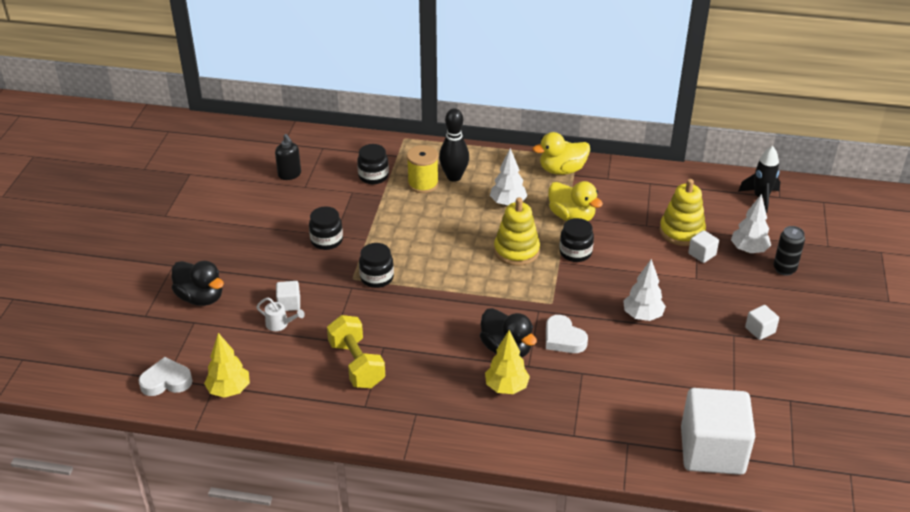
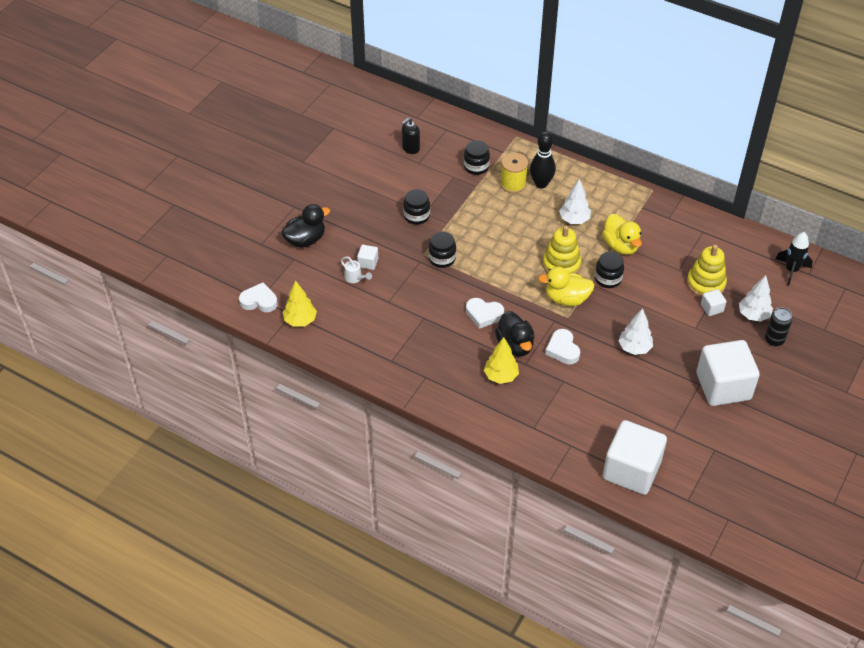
camera: 20 degrees right, 10 degrees up
(200, 297) = (305, 240): black duck -> black duck turned 90 degrees counterclockwise
(289, 174) = (410, 148): black soap dispenser -> black soap dispenser turned 60 degrees clockwise
(356, 364) = (398, 326): yellow dumbbell -> none
(453, 325) = (484, 314): none -> white heart
(562, 170) = (634, 200): yellow duck -> yellow duck (566, 299)
(760, 330) = (723, 386): white cube -> white cube, size x2.43

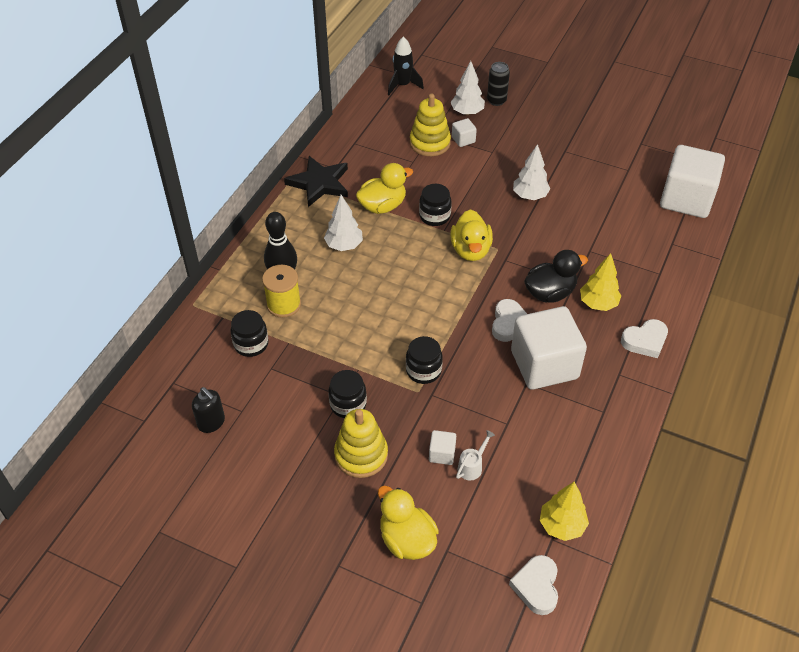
camera: 95 degrees left, 0 degrees up
(305, 240) = (407, 539): black duck -> yellow duck
(561, 264) = (418, 255): yellow stacking toy -> yellow stacking toy (361, 455)
(562, 349) = (545, 252): white heart -> white heart (645, 341)
(648, 207) = (319, 183): none -> black star
(723, 386) = (563, 135): white cube -> white cube (544, 364)

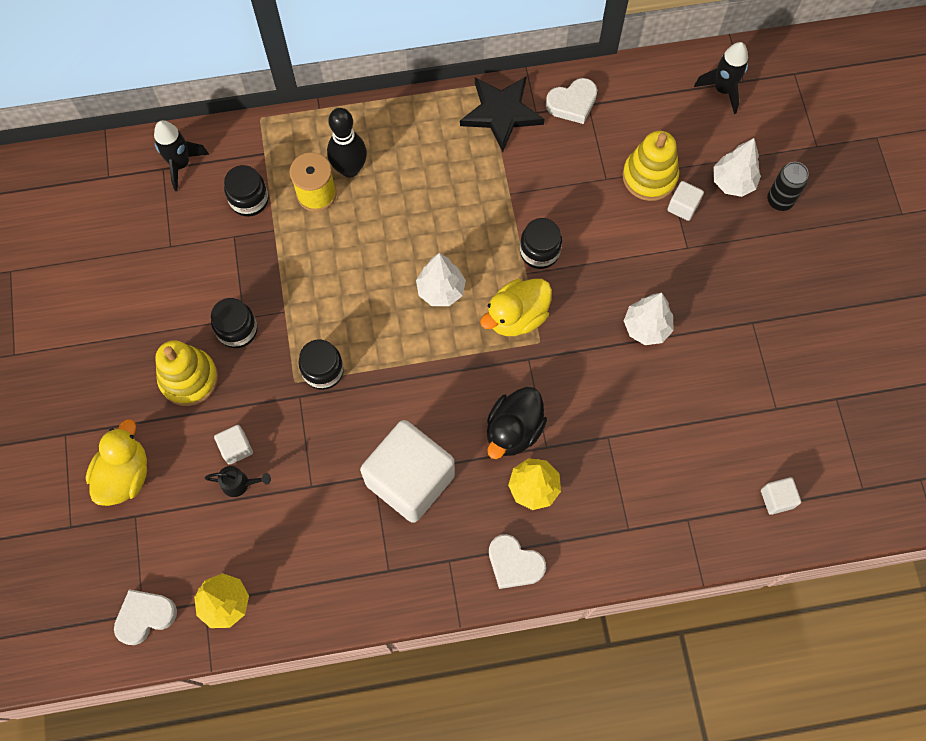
camera: 55 degrees right, 20 degrees up
(181, 370) = (181, 164): none -> black rocket
(211, 422) = (141, 231): black soap dispenser -> none
(344, 245) = (432, 194): white tree -> white tree (440, 290)
(382, 206) = (515, 193): yellow duck -> none
(472, 466) = (239, 484): white watering can -> black watering can
(509, 323) = (441, 414): white heart -> white heart (572, 103)
(550, 293) = (513, 430): black duck -> black duck turned 90 degrees clockwise
(686, 199) = (777, 499): white cube -> white cube, size x0.41

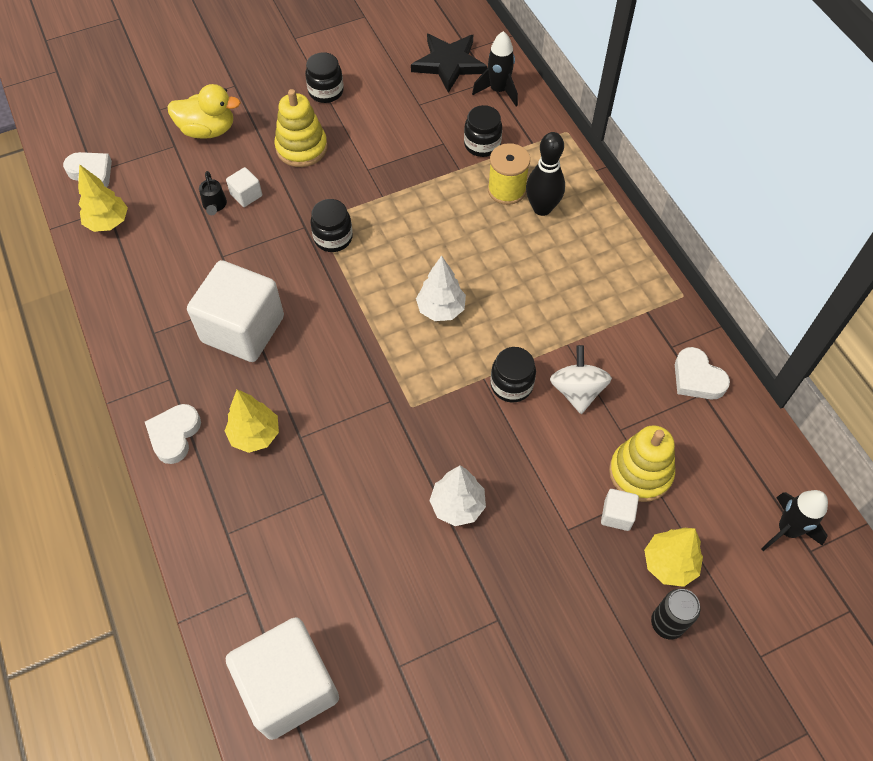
camera: 75 degrees right, 10 degrees down
(237, 330) = (355, 168): black jar -> black jar (326, 91)
(501, 113) = (656, 316): black star -> black star (449, 64)
(513, 430) = (311, 404): black duck -> none
(516, 317) = (433, 380): yellow duck -> none
(560, 200) = (577, 391): none -> white spinning top
(732, 182) = (669, 564): white tree -> yellow tree
(777, 499) = (289, 686): white cube -> white cube, size x2.43

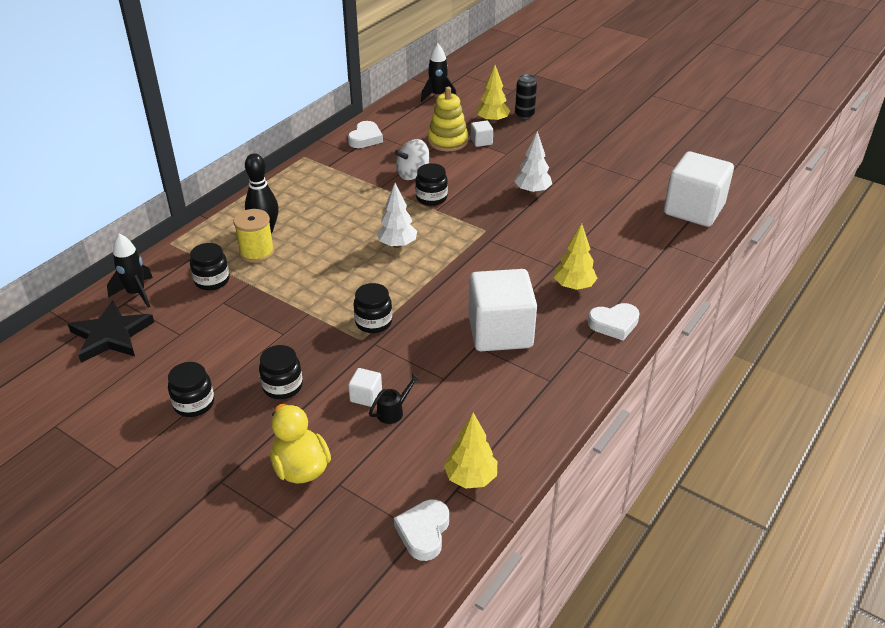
camera: 120 degrees left, 20 degrees down
(301, 148) = (282, 386): yellow stacking toy -> black jar

